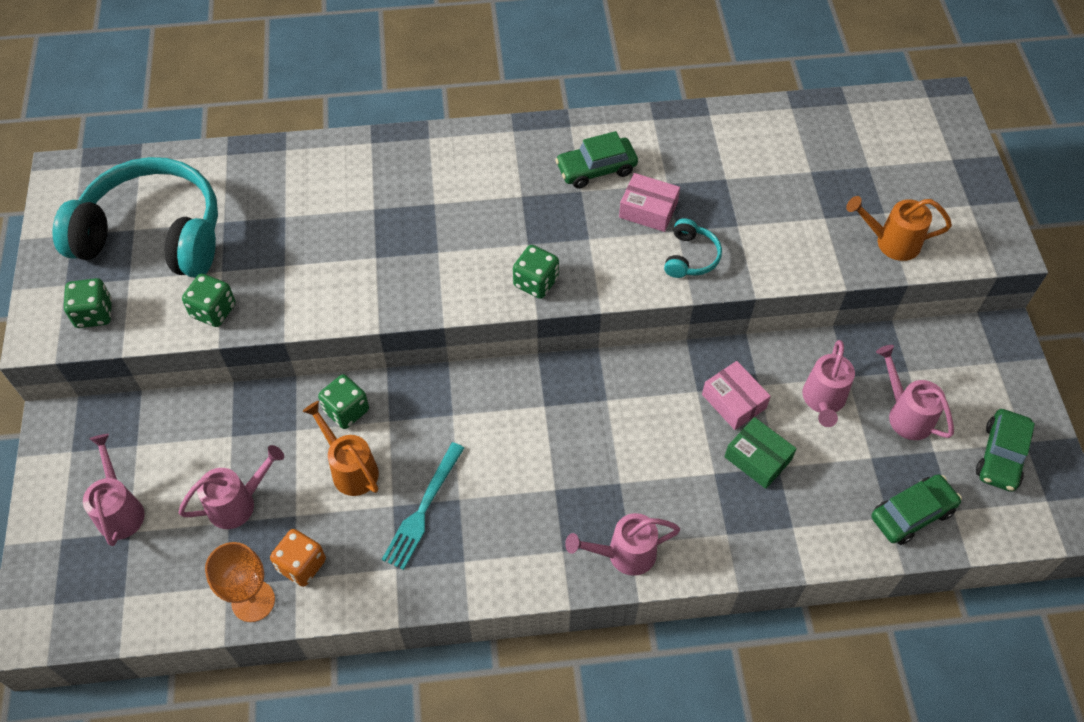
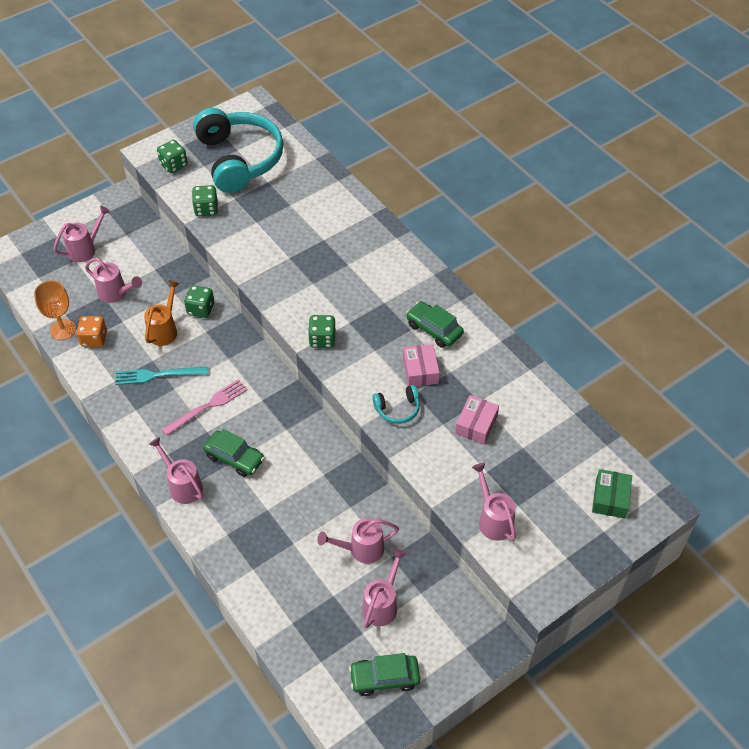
camera: 60 degrees right, 5 degrees down
(515, 472) = (207, 407): none -> pink fork
(733, 401) = (328, 498): pink box -> pink box (476, 424)
(757, 458) = (292, 529): green box -> green box (610, 498)
(891, 242) = (493, 519): orange watering can -> pink watering can
(912, 514) = (303, 636): green car -> green car (234, 458)

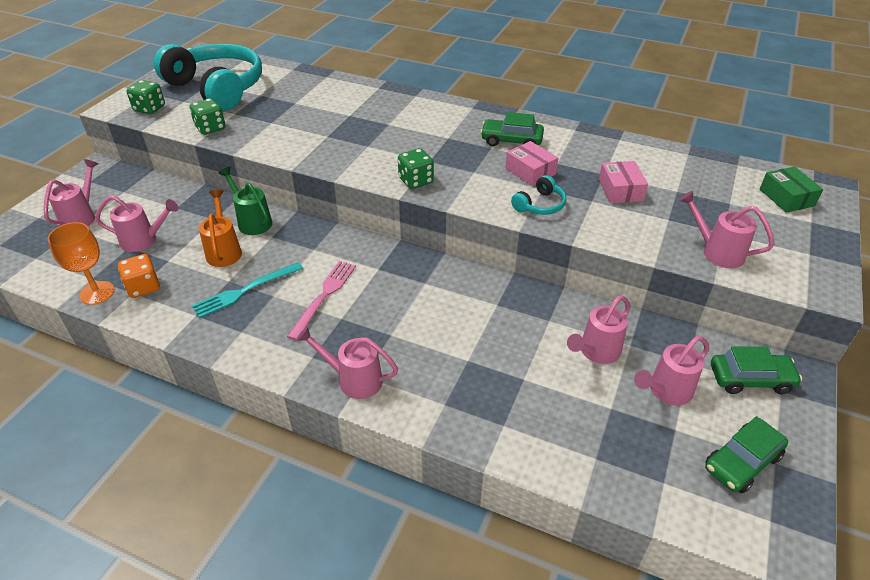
camera: 30 degrees left, 10 degrees down
(201, 309) = (252, 221): green dice -> green watering can
(234, 458) = (392, 329): green car -> green car (750, 379)
(382, 604) = (666, 391): pink watering can -> pink watering can turned 120 degrees counterclockwise

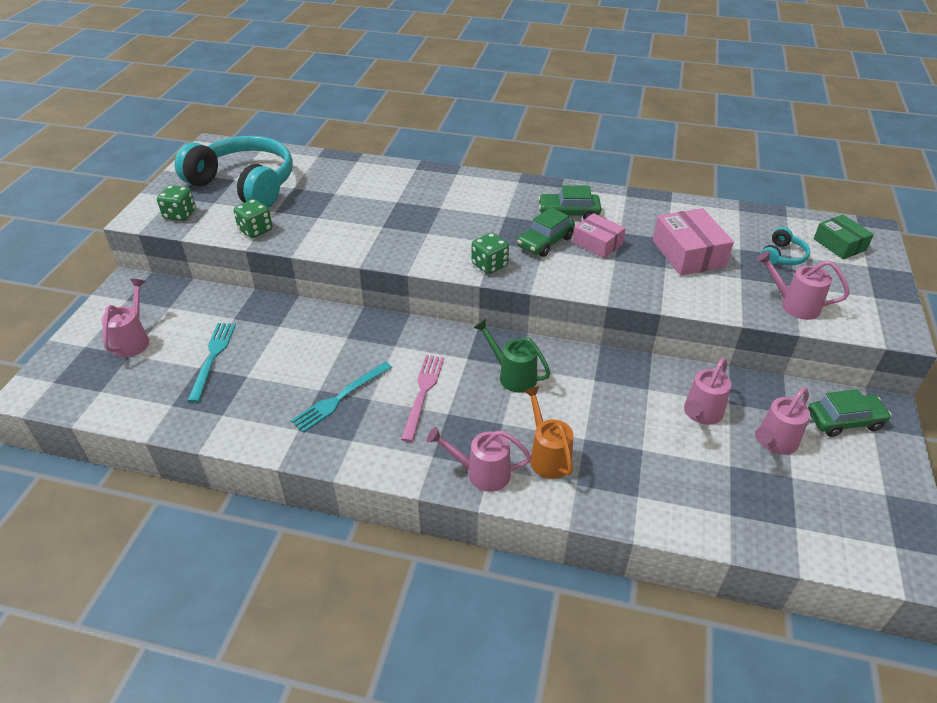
camera: 10 degrees left, 0 degrees up
(97, 293) = (184, 420): orange goblet -> none
(143, 287) = (232, 408): orange dice -> none
(144, 240) = (212, 358): pink watering can -> turquoise fork
(224, 251) = (302, 358): orange watering can -> orange watering can (547, 456)
(252, 221) = (320, 324): green watering can -> green watering can (512, 375)
(540, 205) = (618, 277): turquoise headphones -> turquoise headphones (782, 256)
(620, 190) = (688, 253): pink box -> pink box, size x1.53
(742, 462) = (857, 498): green car -> green car (545, 242)

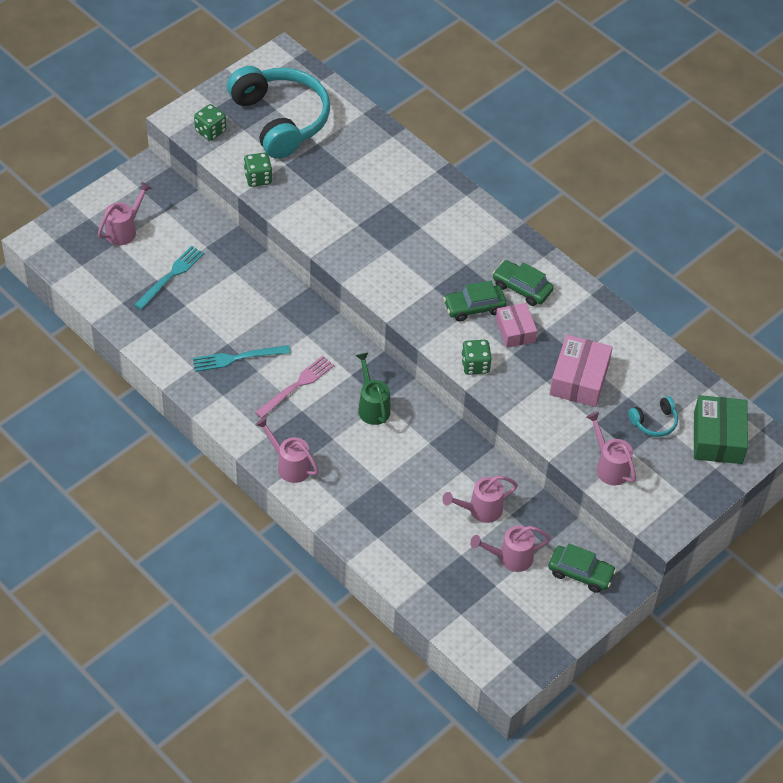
camera: 30 degrees right, 10 degrees up
(489, 265) = (410, 307): green dice -> green dice (475, 365)
(547, 456) = (343, 478): orange watering can -> none
(839, 244) = (718, 438): green box -> green box, size x1.53

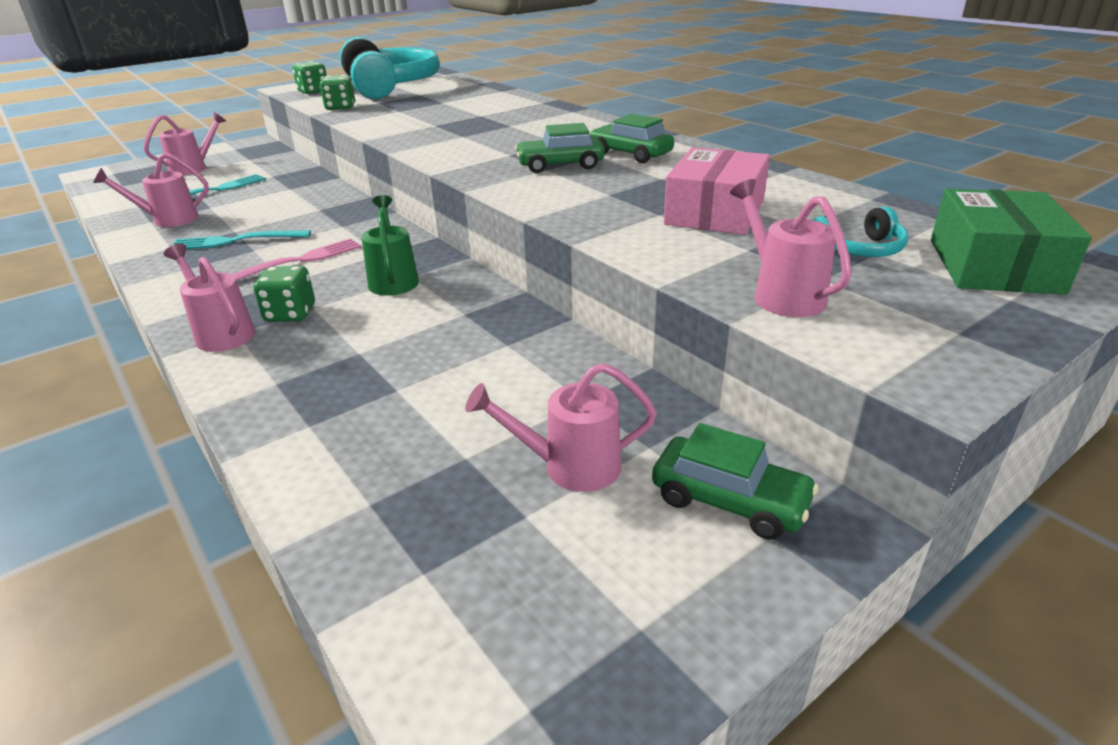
camera: 10 degrees right, 20 degrees down
(475, 365) = (546, 202): green dice -> green dice (290, 313)
(480, 510) = (525, 392): pink watering can -> pink watering can (168, 220)
(515, 331) = (615, 179): pink box -> none

